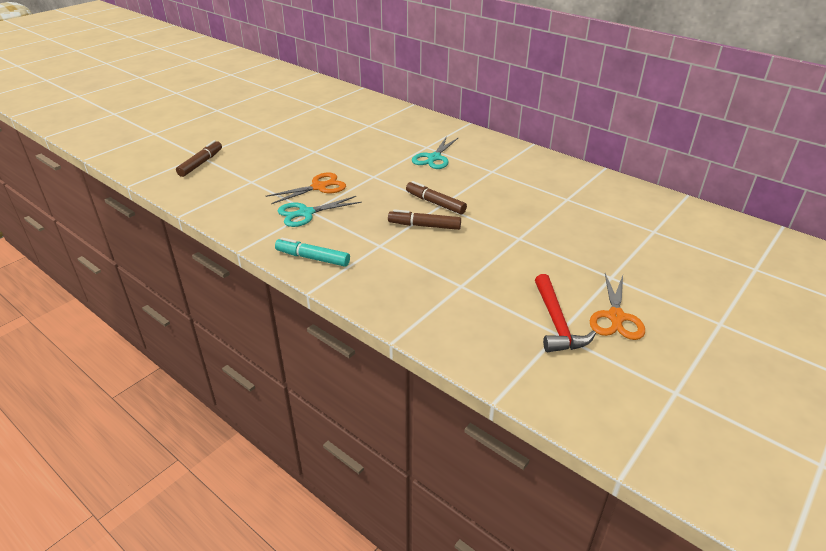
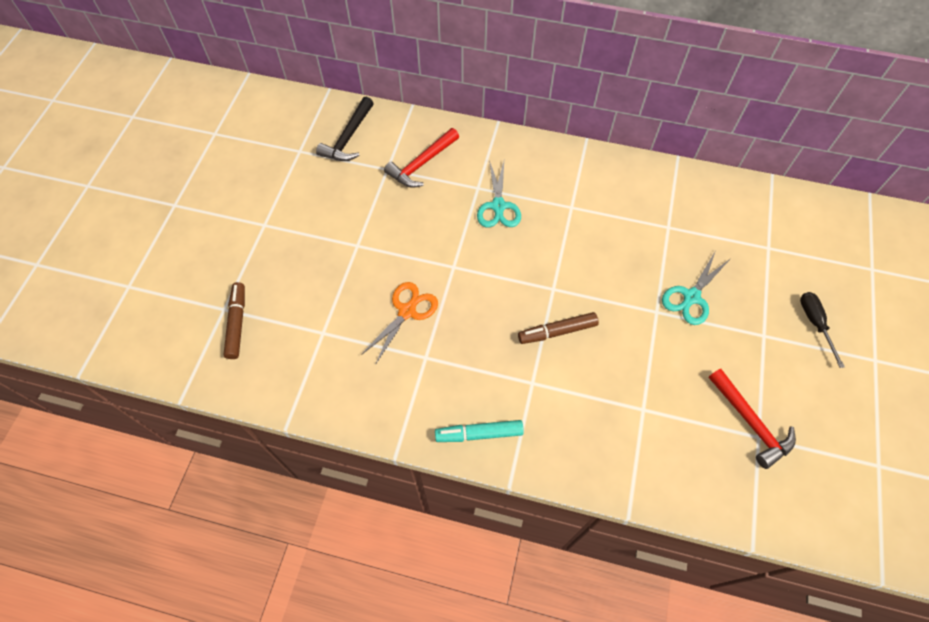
camera: 25 degrees left, 25 degrees up
(306, 213) = (423, 363): turquoise scissors -> turquoise scissors (691, 297)
(355, 108) = (348, 138): none -> black hammer
(395, 128) = (421, 164): none -> red hammer
(435, 203) = (546, 288): brown marker -> none
(616, 317) = (793, 391): orange scissors -> none
(669, 284) = (815, 323): none -> black screwdriver

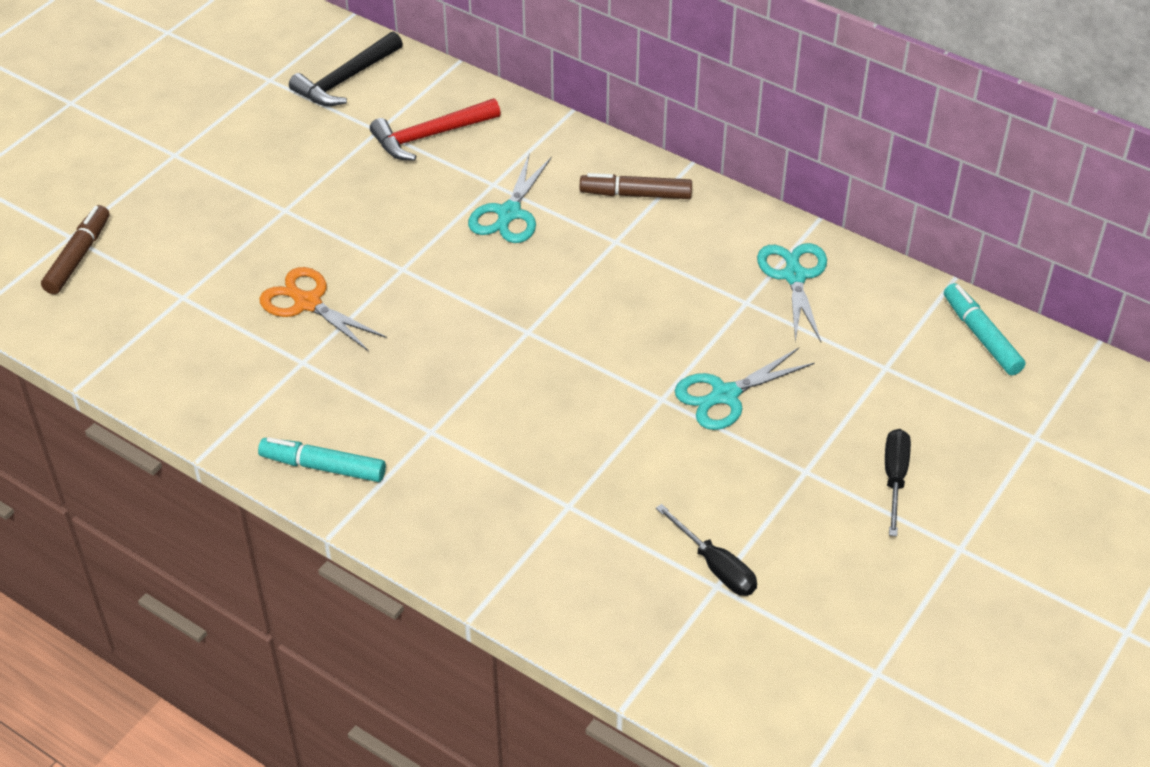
camera: 20 degrees right, 15 degrees down
(407, 311) = (308, 303): orange scissors -> orange scissors turned 105 degrees counterclockwise
(557, 331) = (502, 383): brown marker -> brown marker (636, 194)
(685, 200) = (794, 276): none -> turquoise scissors
(751, 423) = (715, 566): red hammer -> black screwdriver
(807, 210) = (981, 336): none -> turquoise marker

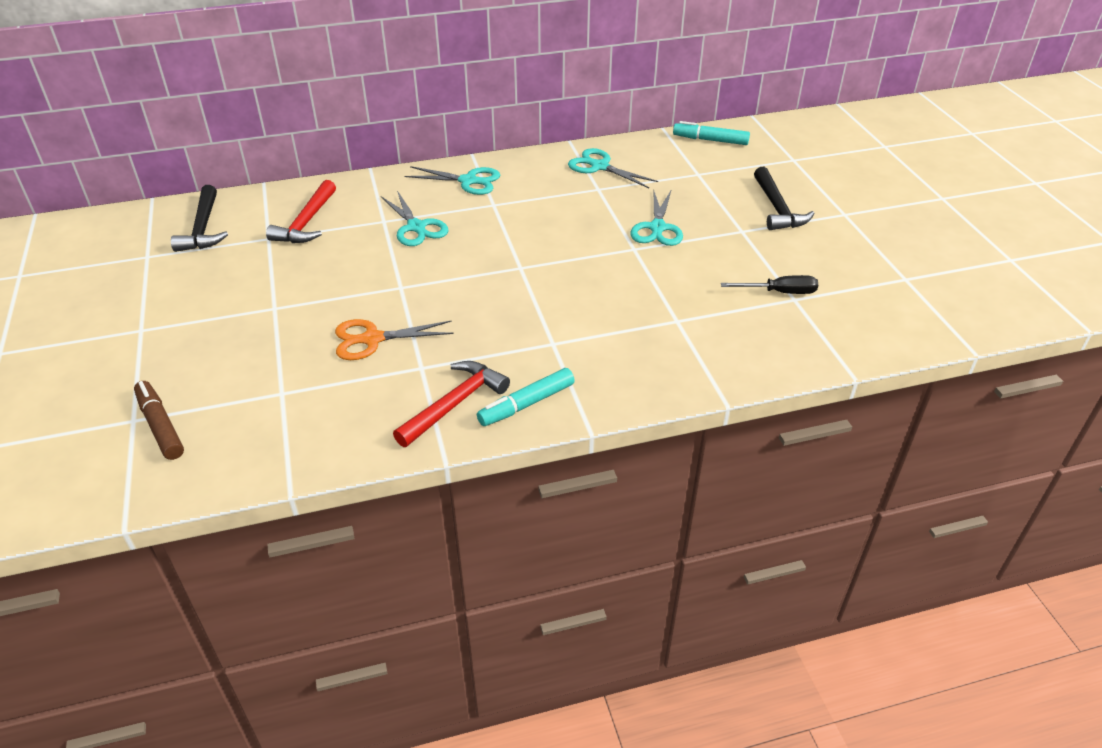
camera: 50 degrees left, 5 degrees down
(275, 417) = (455, 404): none -> red hammer
(636, 194) = (468, 181): brown marker -> turquoise scissors
(894, 478) = (777, 208): black screwdriver -> black hammer

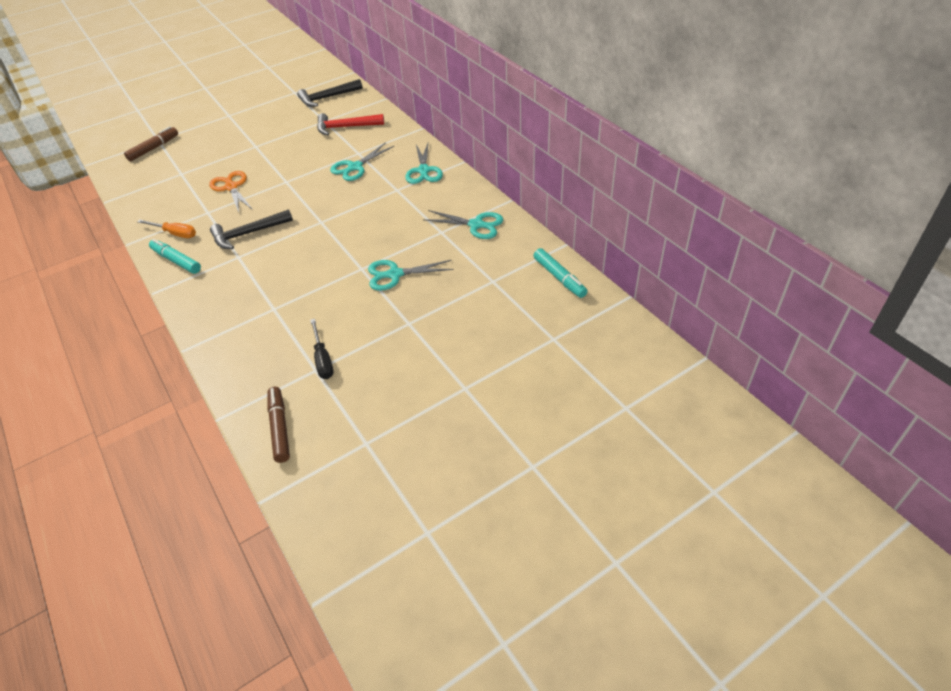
camera: 75 degrees right, 5 degrees up
(455, 404) = (175, 233): red hammer -> orange screwdriver
(600, 166) = (476, 225): turquoise scissors -> turquoise scissors turned 90 degrees clockwise
(710, 140) = (559, 277): turquoise marker -> turquoise marker turned 150 degrees clockwise
(777, 208) = (455, 340): black hammer -> black hammer (248, 234)
(877, 332) = (279, 428): none -> brown marker

